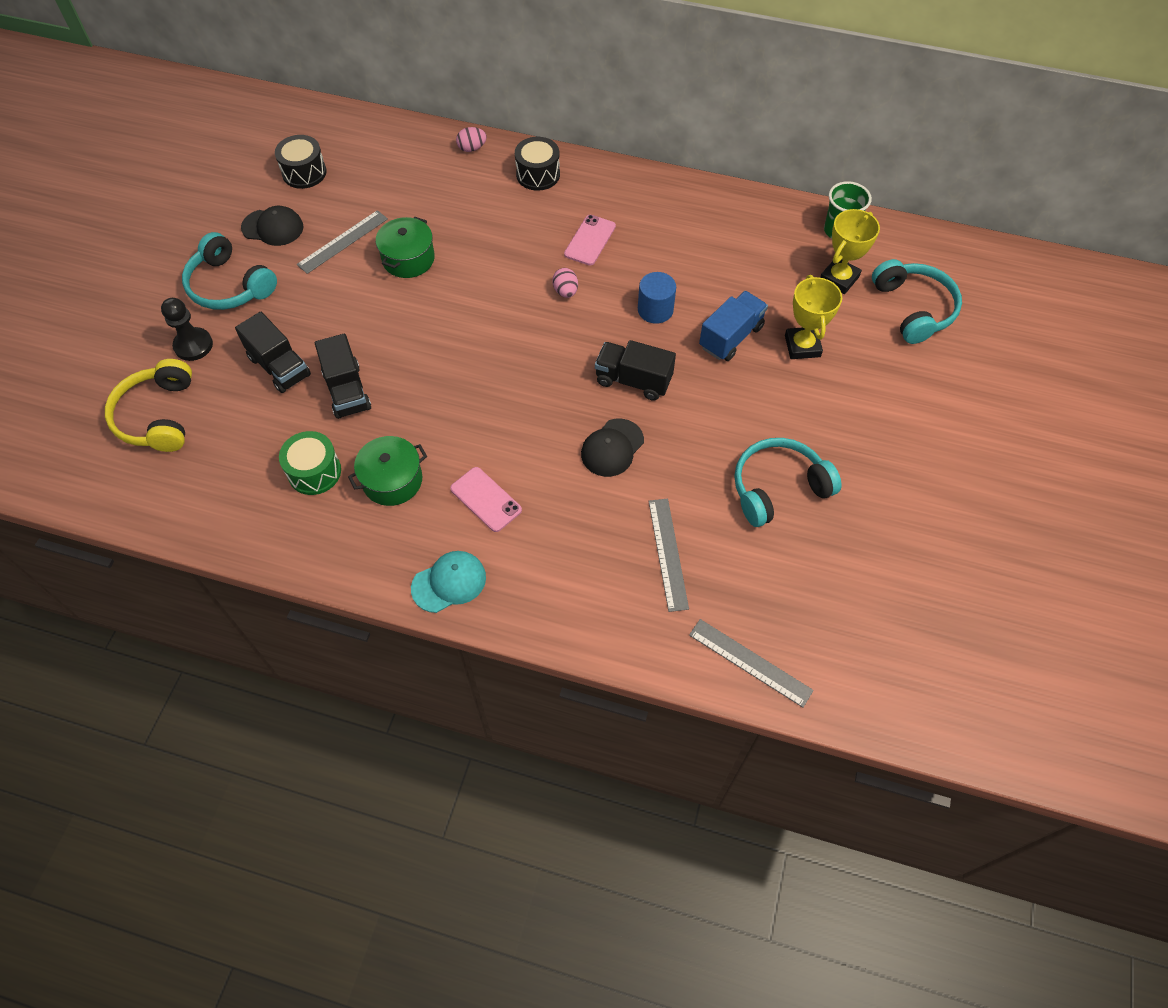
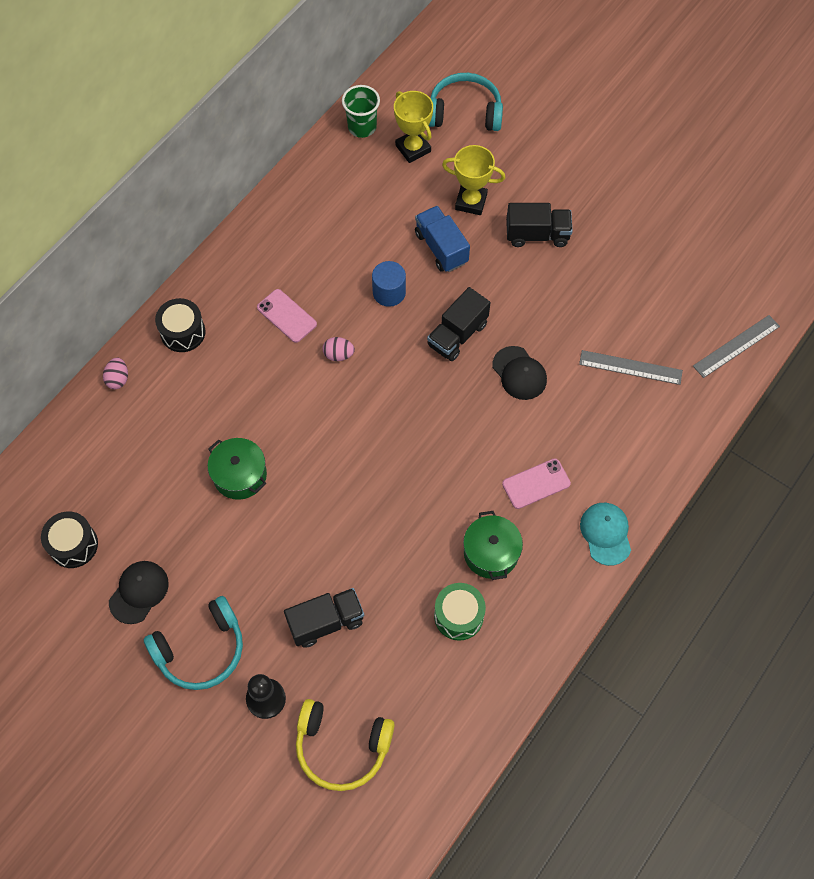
camera: 70 degrees left, 5 degrees up
(342, 241) = (189, 529): grey ruler -> none
(347, 391) = (378, 568): black truck -> black truck (537, 235)
(778, 488) = (598, 271): turquoise headphones -> none

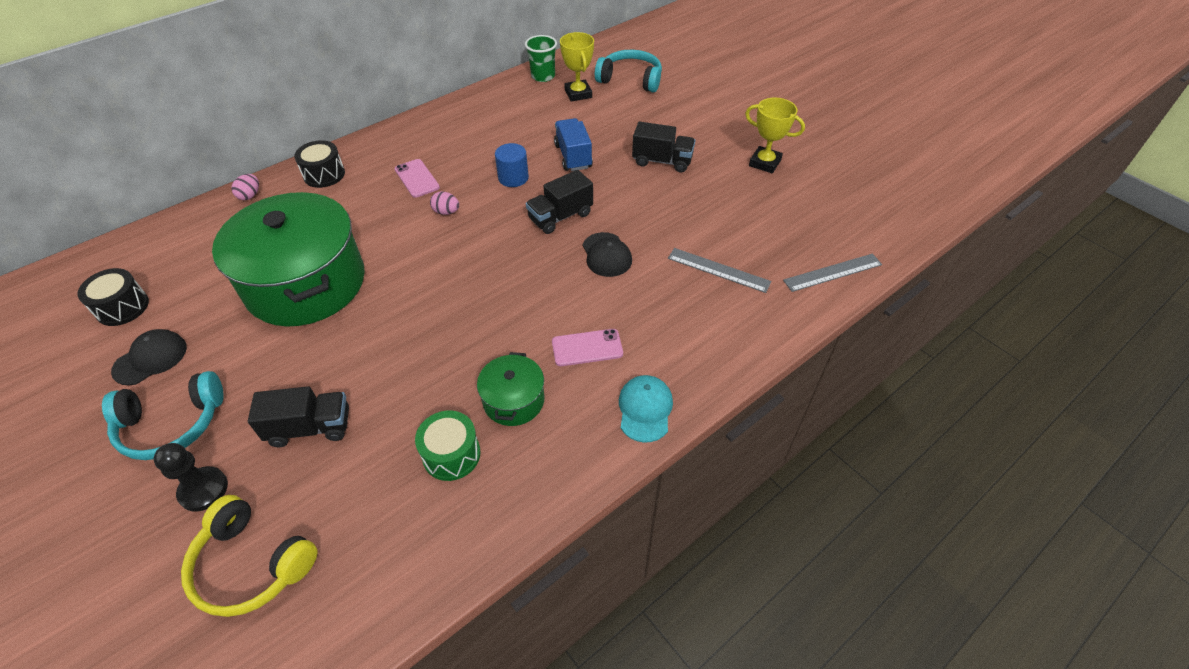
camera: 15 degrees right, 15 degrees down
(240, 475) = (306, 283): green pot -> green pot, size x2.21
(471, 202) = (612, 132): yellow trophy -> yellow trophy (764, 163)

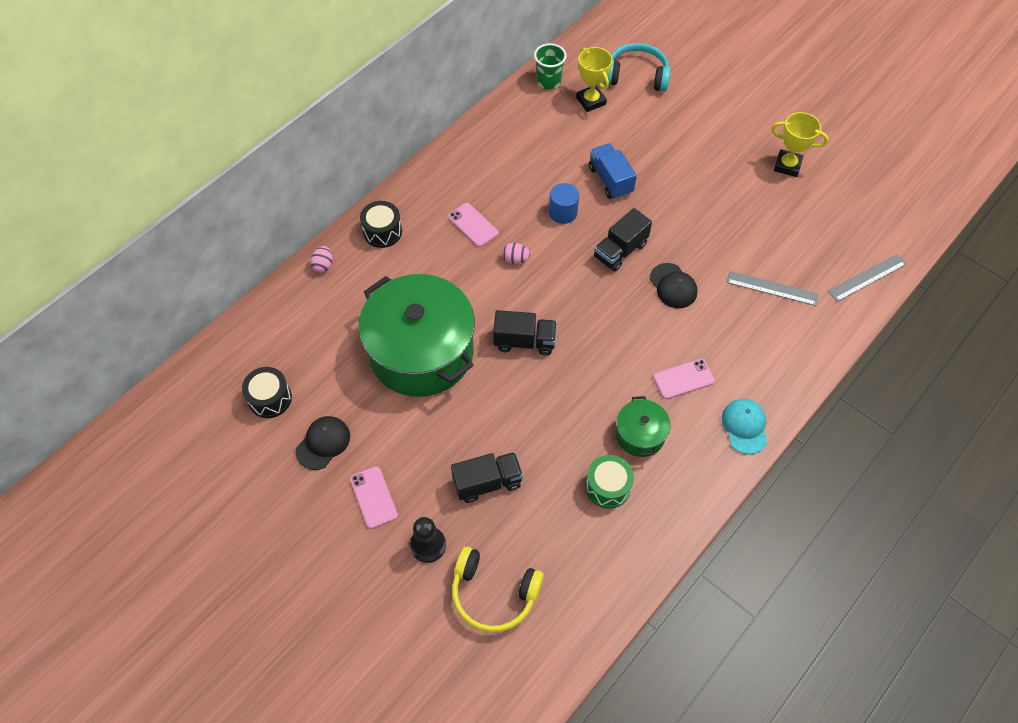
camera: 10 degrees left, 10 degrees up
(171, 424) = (373, 497): turquoise headphones -> pink phone
(662, 161) = (694, 175): black truck -> black truck (524, 341)

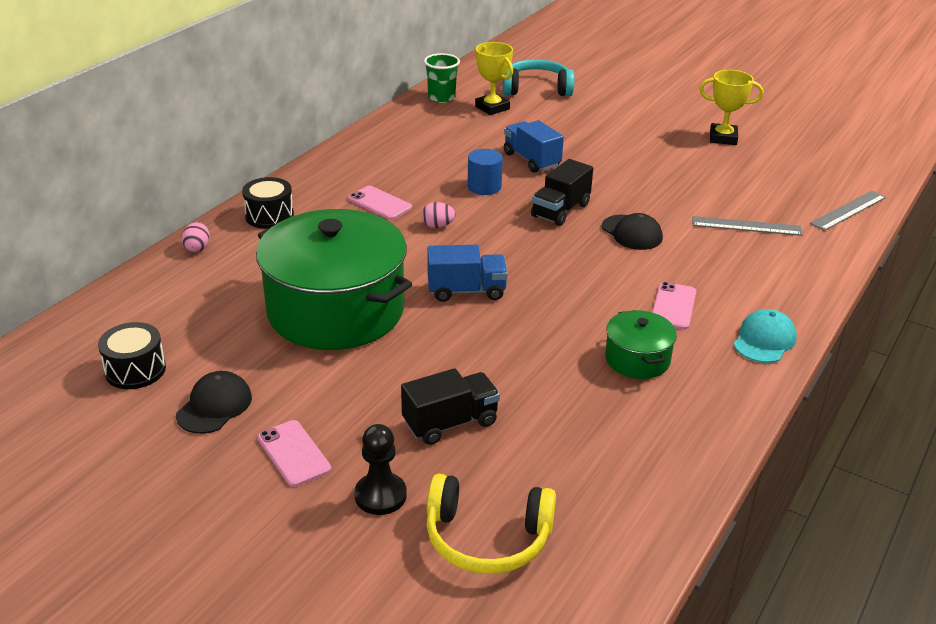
camera: 10 degrees left, 25 degrees down
(524, 341) = (466, 291): black truck -> blue truck
(608, 487) = (612, 411): green drum -> none
(683, 379) = (673, 306): pink phone -> pink phone turned 45 degrees counterclockwise
(745, 426) = (764, 340): turquoise cap -> turquoise cap turned 45 degrees clockwise

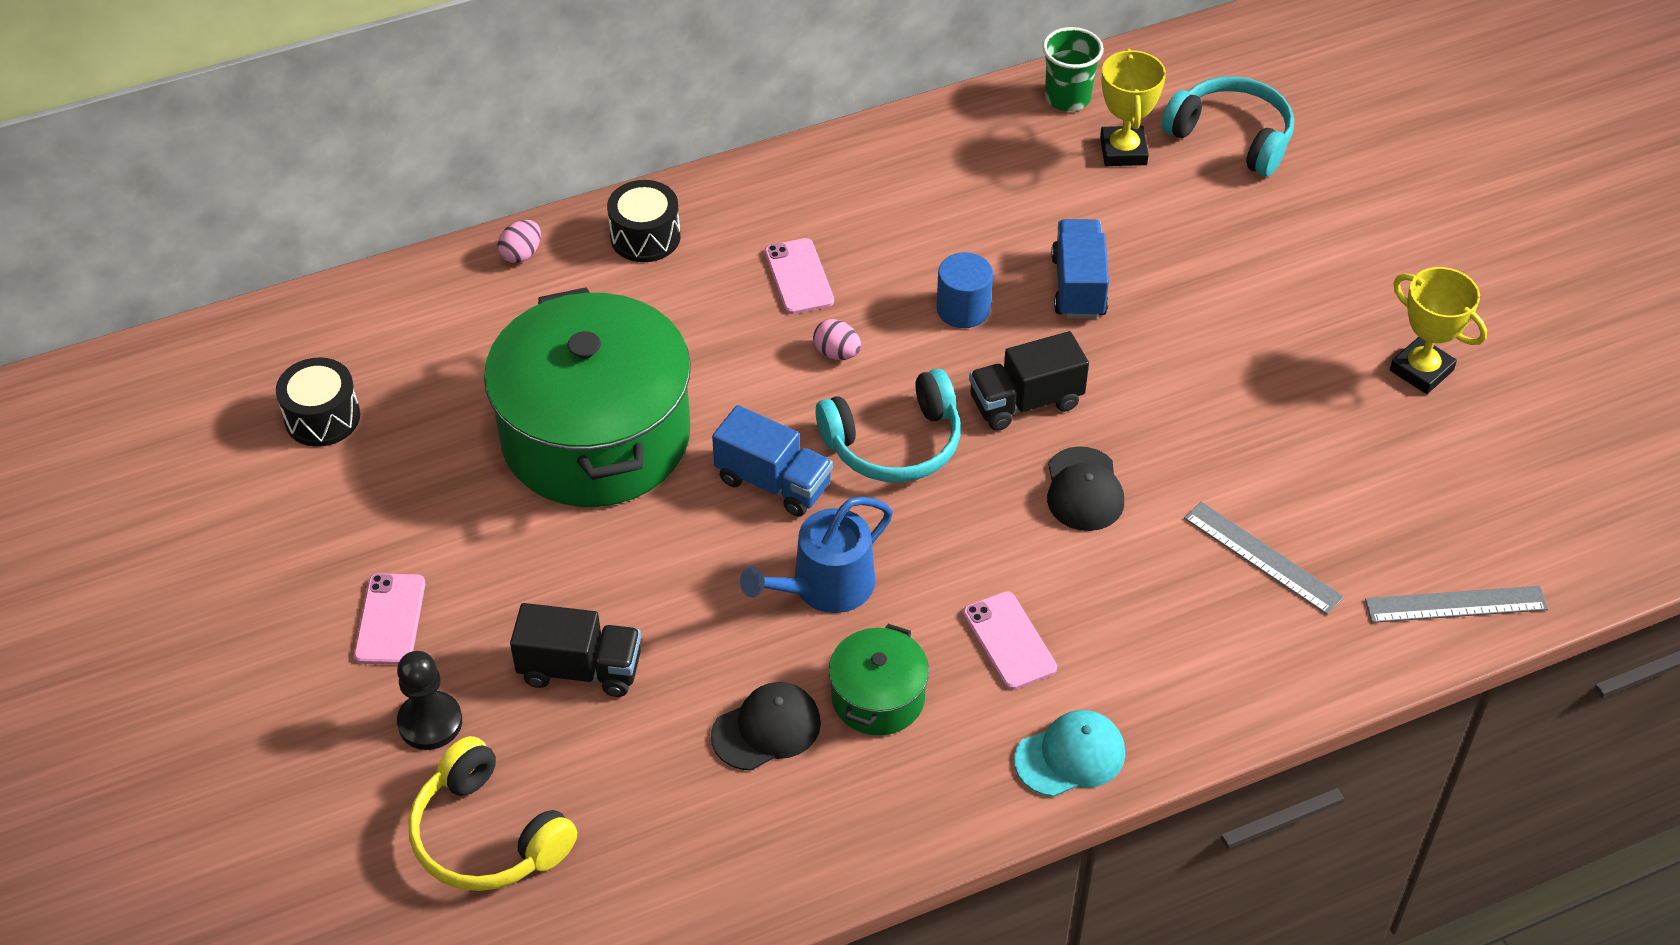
camera: 35 degrees right, 15 degrees up
(214, 406) = (362, 512): black cap -> black cap (766, 729)
(513, 250) = (894, 443): none -> turquoise headphones
(549, 323) = (825, 586): none -> blue watering can
(673, 306) = (1009, 641): pink phone -> pink phone turned 75 degrees counterclockwise

